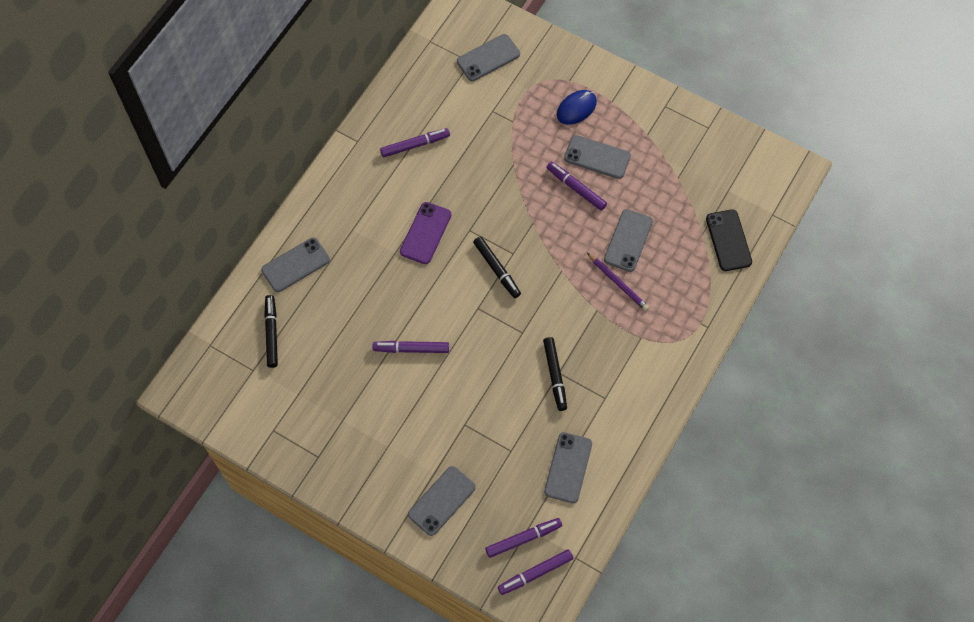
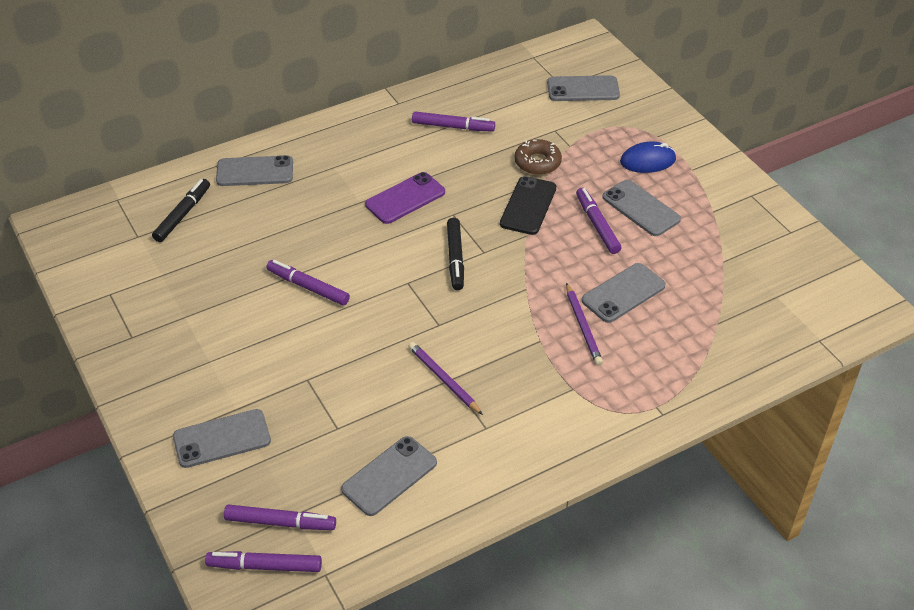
camera: 30 degrees right, 20 degrees down
(499, 150) = (537, 162): none -> brown donut
(554, 375) = (444, 380): black marker -> purple pencil
(728, 240) = (746, 342): black phone -> black phone (528, 206)

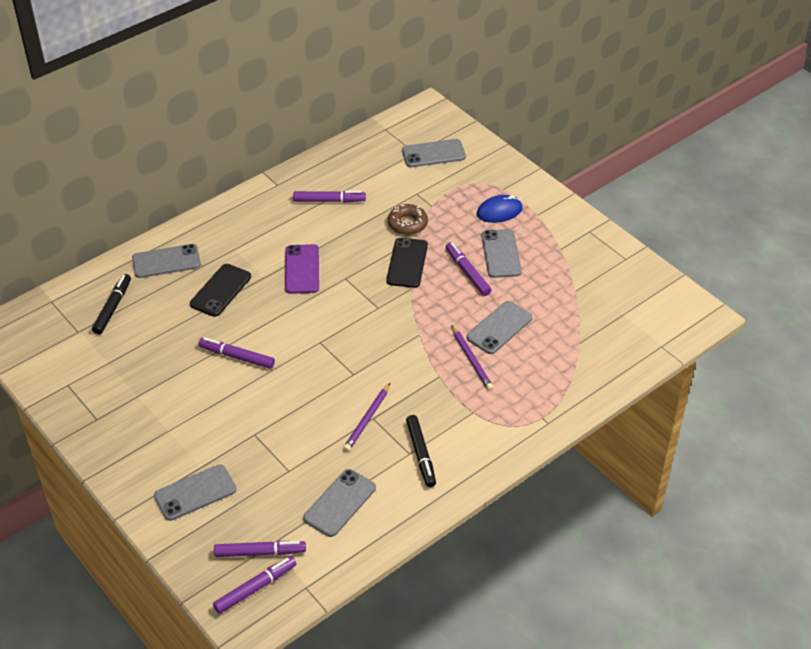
camera: 10 degrees left, 0 degrees up
(264, 566) = (255, 588): purple marker -> purple marker turned 150 degrees clockwise
(308, 210) = (221, 290): none -> black phone
(405, 198) = (302, 269): purple phone -> purple phone turned 45 degrees counterclockwise
(444, 380) = (367, 419): purple pencil -> purple pencil turned 105 degrees counterclockwise
(455, 258) = (355, 316): black marker -> black marker (420, 454)
(641, 208) = (501, 254): grey phone -> grey phone turned 45 degrees clockwise

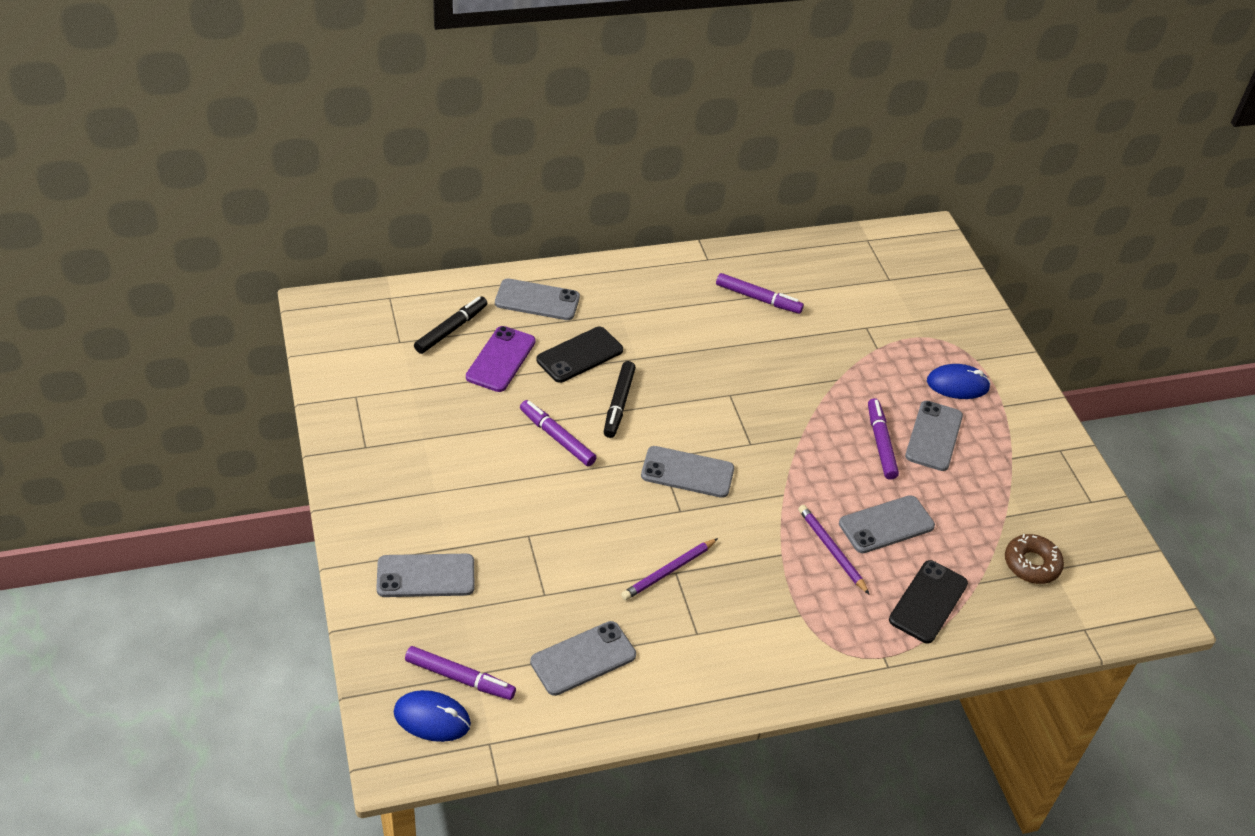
camera: 20 degrees right, 0 degrees up
(255, 588) = (432, 718): purple marker -> blue mouse
(302, 269) = (685, 366): purple phone -> purple phone (500, 359)
(407, 224) = (837, 359): brown donut -> brown donut (1031, 564)
(407, 263) = (812, 404): black phone -> black phone (928, 602)
(420, 454) = (710, 640): black marker -> black marker (618, 404)
(433, 154) = (911, 288): grey phone -> grey phone (687, 472)
(471, 360) = (831, 550): purple pencil -> purple pencil turned 150 degrees clockwise

